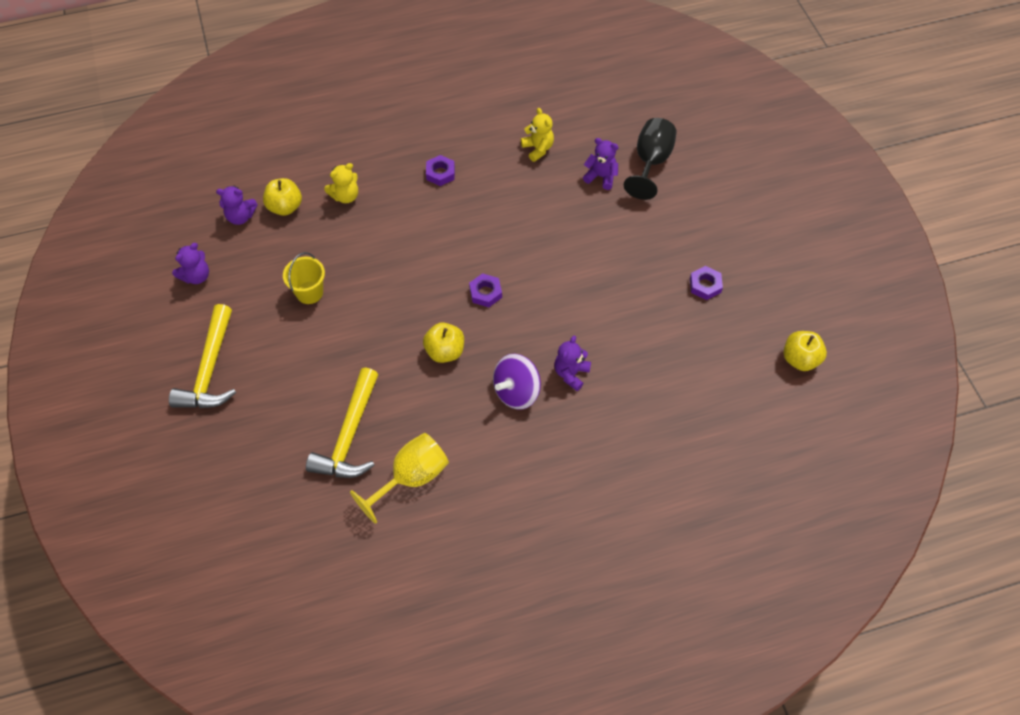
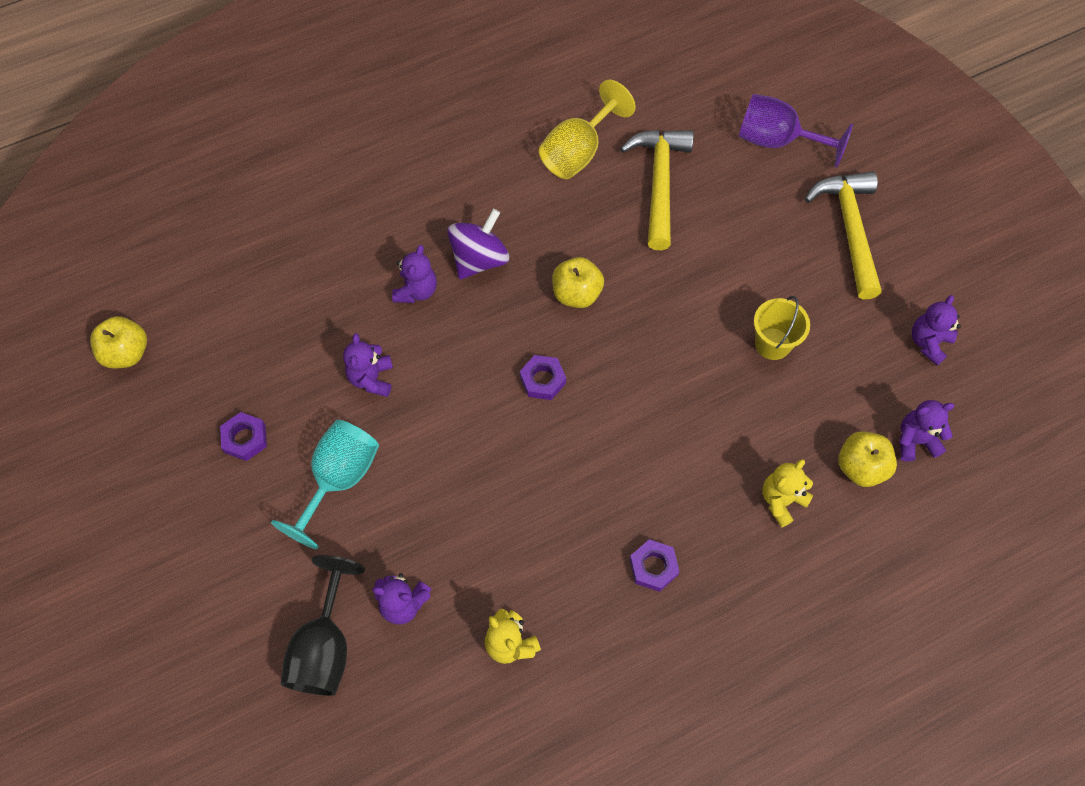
camera: 170 degrees right, 5 degrees up
(232, 460) = (777, 141): none -> purple goblet
(611, 312) = (371, 378): none -> purple teddy bear
(638, 250) = (339, 479): none -> turquoise goblet

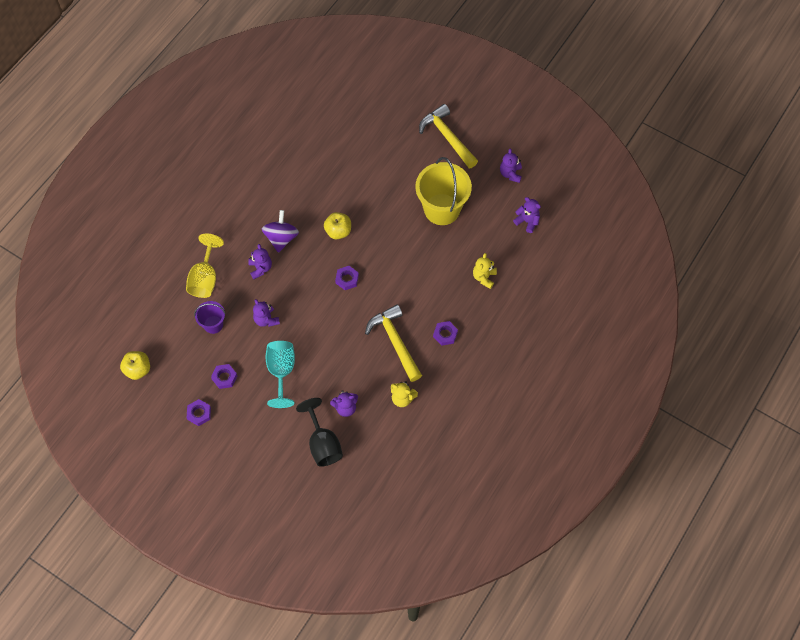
camera: 30 degrees left, 0 degrees up
(166, 477) = (199, 413): none -> purple nut
(286, 342) = (213, 324): none -> purple bucket
(578, 152) = (296, 161): yellow goblet -> yellow goblet (205, 278)
(659, 183) = (345, 158): yellow hammer -> yellow hammer (395, 341)
(772, 344) = (442, 209): yellow bucket -> yellow bucket, size x1.93
(777, 141) = (389, 109): purple goblet -> none
(860, 467) = (510, 245): yellow apple -> none
(915, 441) = (527, 221): purple teddy bear -> purple teddy bear turned 75 degrees clockwise

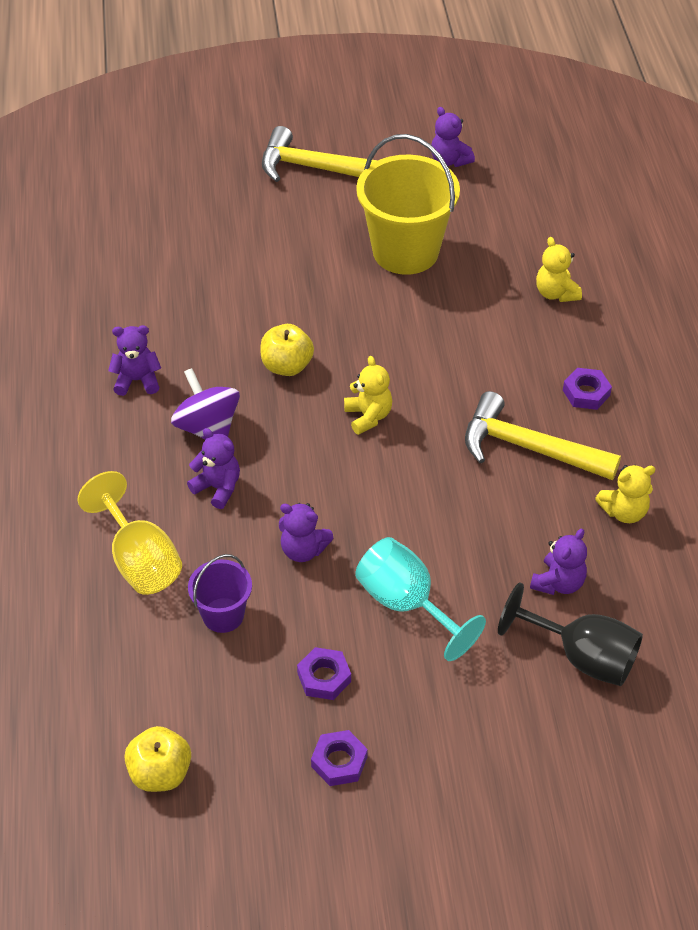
camera: 40 degrees left, 15 degrees down
(347, 279) = (368, 416): purple nut -> yellow teddy bear
(527, 221) = (534, 198): purple teddy bear -> purple teddy bear (137, 380)

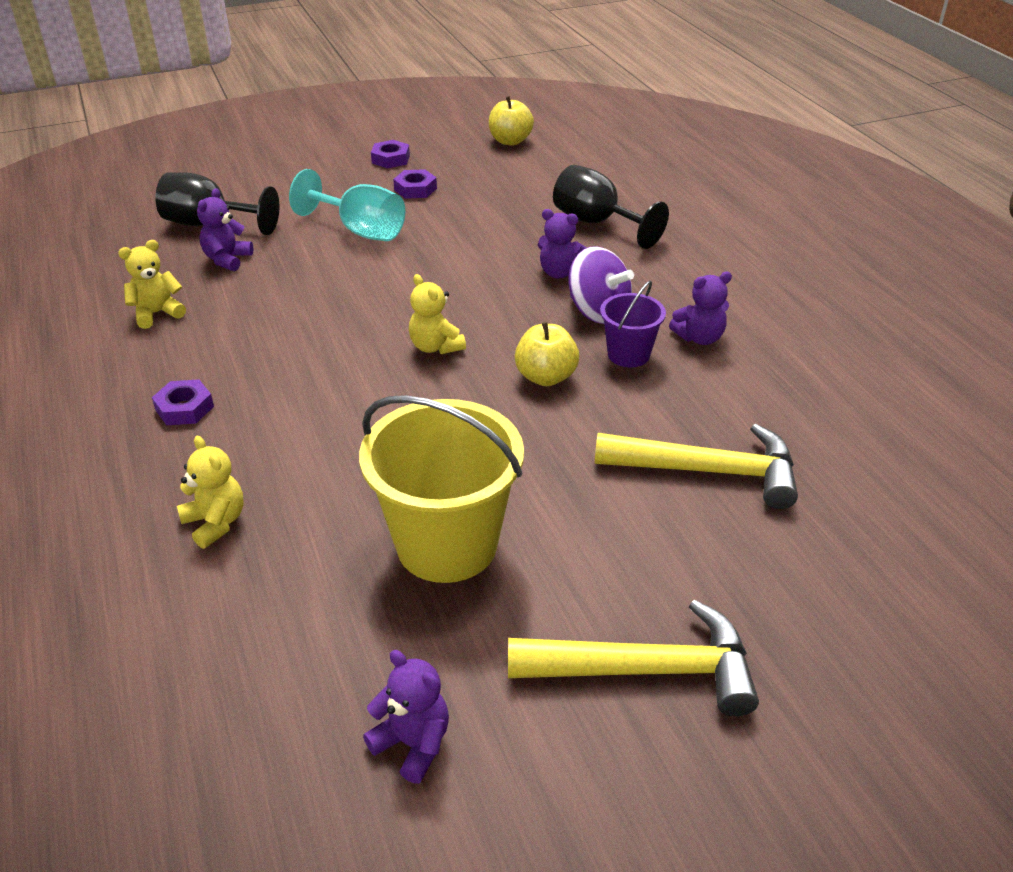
camera: 165 degrees right, 10 degrees down
(139, 560) = (597, 223): yellow goblet -> black goblet
(223, 615) = (509, 206): purple bucket -> purple bucket (628, 354)
(303, 550) = (461, 247): purple teddy bear -> none
(529, 448) = (255, 347): yellow hammer -> yellow hammer (708, 471)

